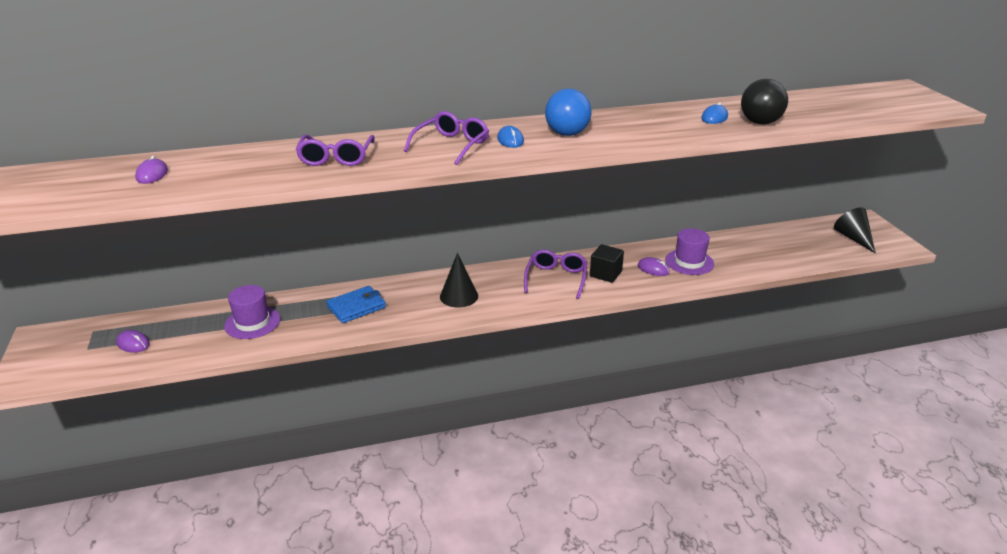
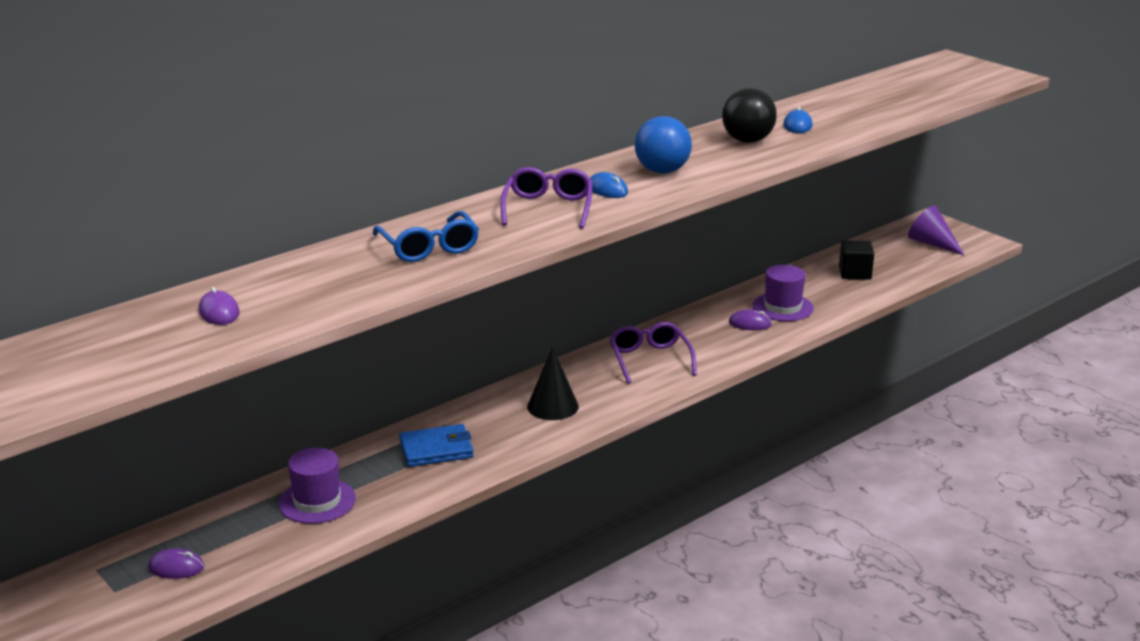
camera: 25 degrees left, 5 degrees down
(336, 158) = (429, 247): purple glasses -> blue glasses
(356, 307) = (436, 449): blue wallet -> blue wallet turned 45 degrees clockwise
(605, 274) = (701, 341): black cube -> black cube (854, 273)
(760, 123) = (849, 123): black ball -> black ball (747, 141)
(853, 238) = (931, 243): black cone -> purple cone

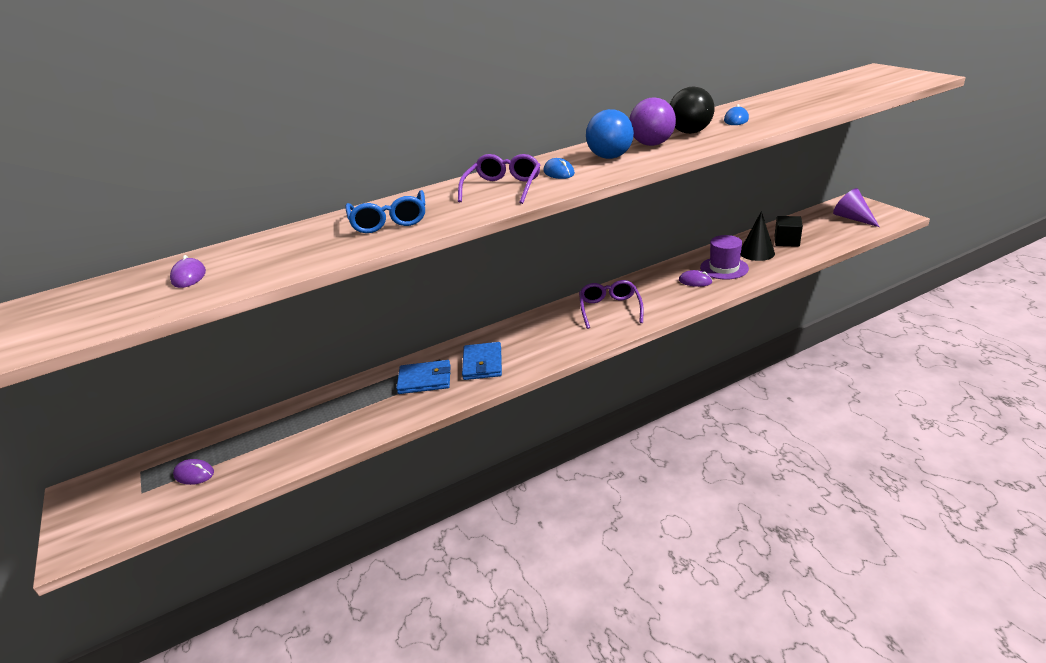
camera: 15 degrees right, 5 degrees up
(317, 501) = (320, 420): purple hat -> none
(505, 428) = (482, 363): none -> blue wallet
(552, 406) = (524, 346): black cone -> black cone (757, 253)
(706, 155) = (652, 144): none -> purple ball

